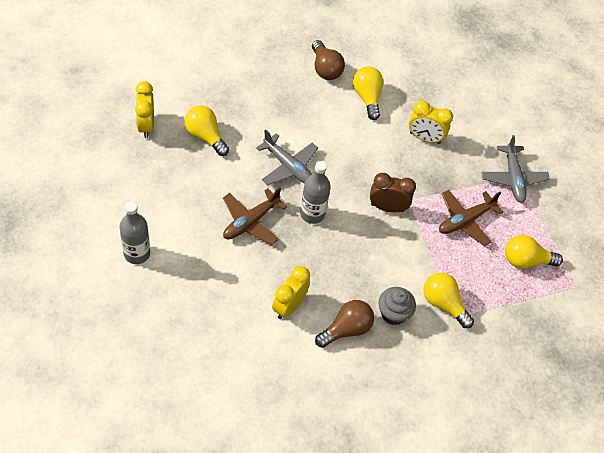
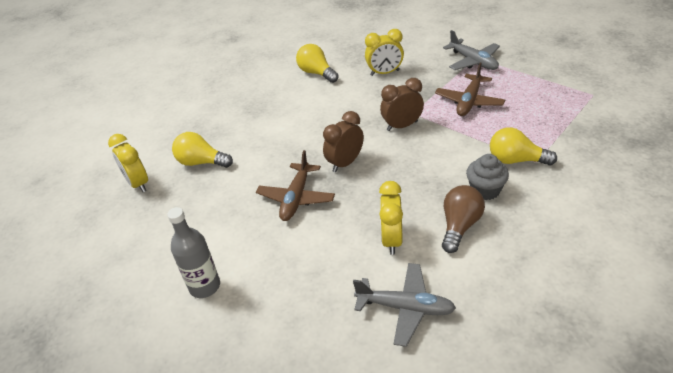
camera: 20 degrees left, 15 degrees down
(289, 167) = (294, 144): grey plane -> grey plane (405, 308)
(312, 214) = (345, 163): grey bottle -> brown clock
(325, 69) = (267, 73): brown light bulb -> none
(526, 260) = (540, 100): yellow light bulb -> none

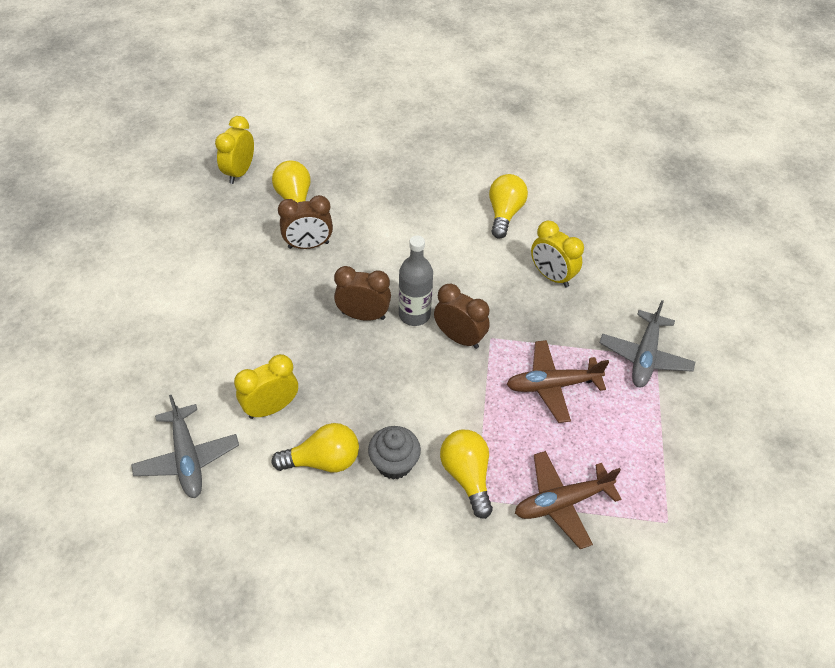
camera: 50 degrees right, 10 degrees up
(205, 286) = (142, 293): grey bottle -> grey bottle (414, 314)
(253, 169) = (308, 245): none -> brown clock
(296, 198) = (287, 301): brown plane -> brown plane (561, 502)
(459, 226) = (323, 460): brown light bulb -> yellow light bulb

